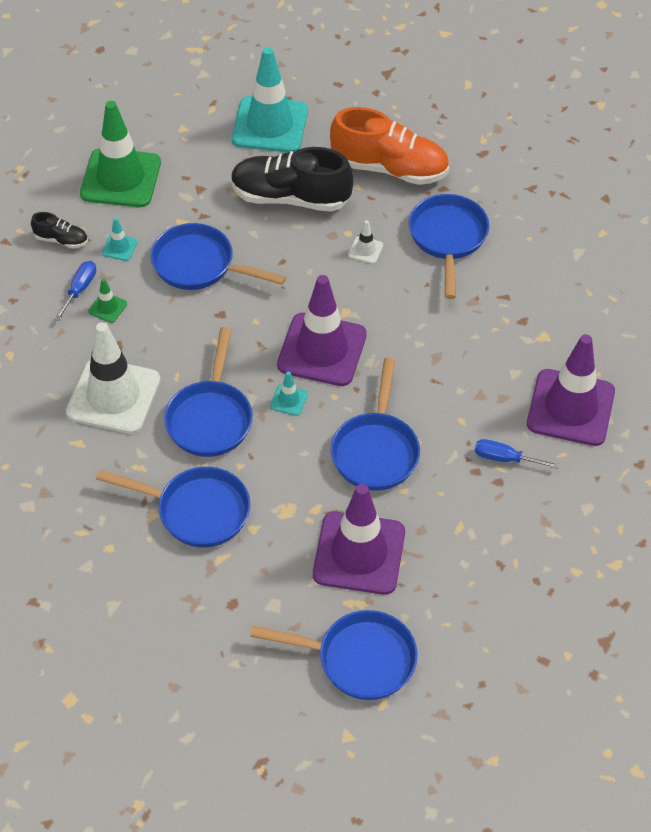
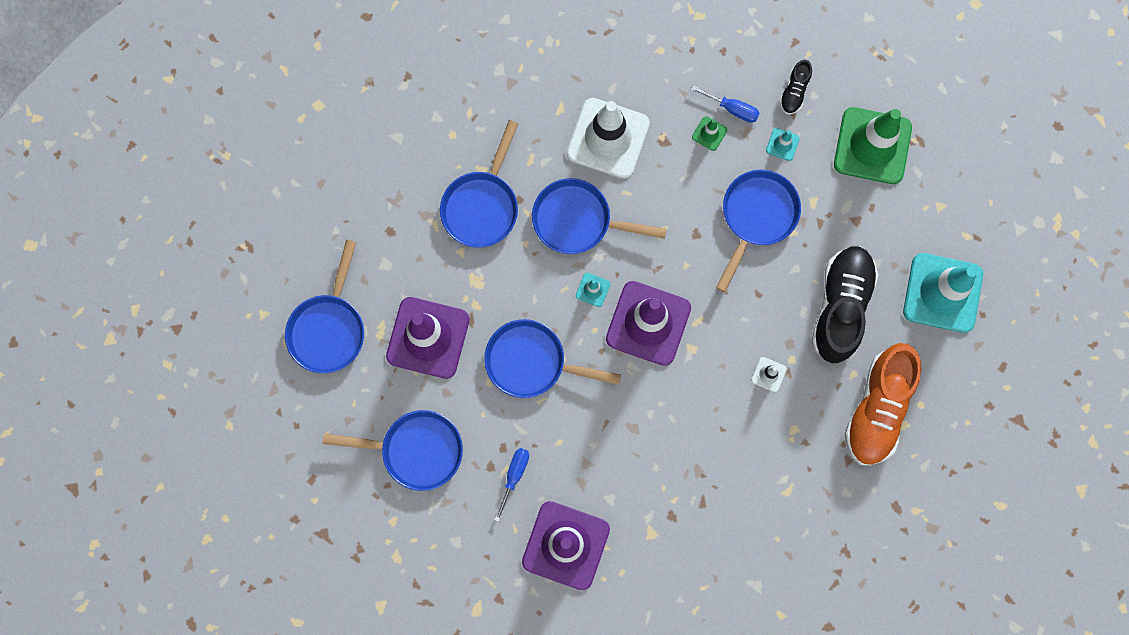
camera: 95 degrees right, 25 degrees up
(447, 239) = (779, 456): blue pan -> blue pan (415, 450)

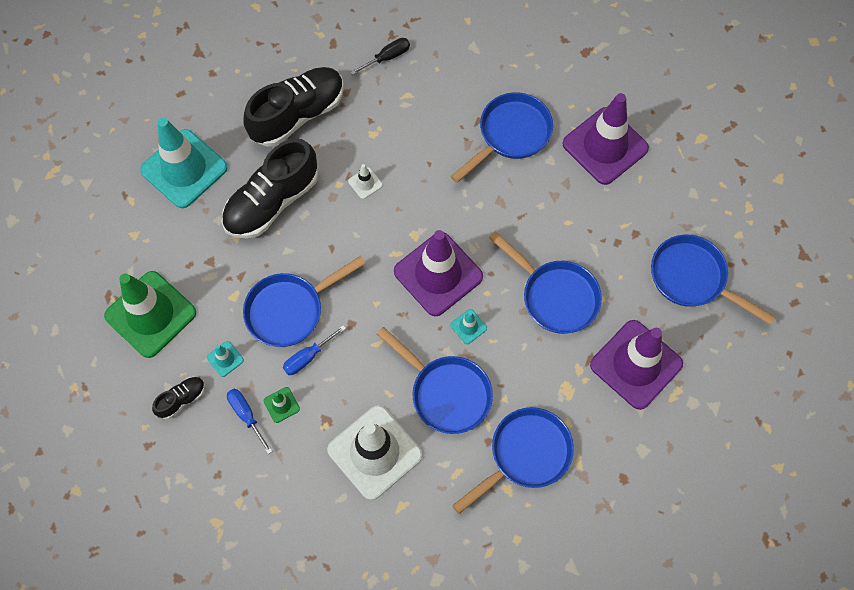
camera: 150 degrees left, 10 degrees down
(329, 328) = (722, 420): blue pan -> blue pan (510, 134)
(514, 476) = (619, 216): blue screwdriver -> blue screwdriver (308, 357)
(833, 522) = (387, 57): none -> black screwdriver
(877, 409) = (297, 114): orange shoe -> black shoe

